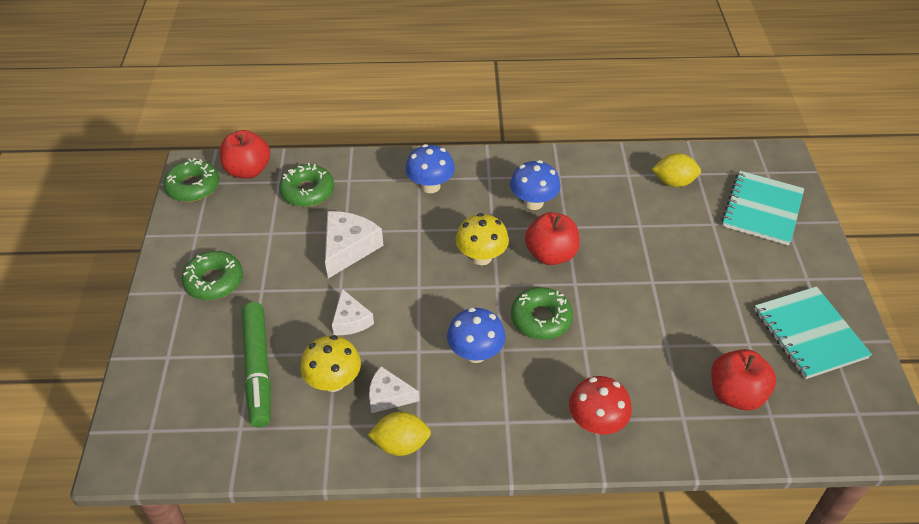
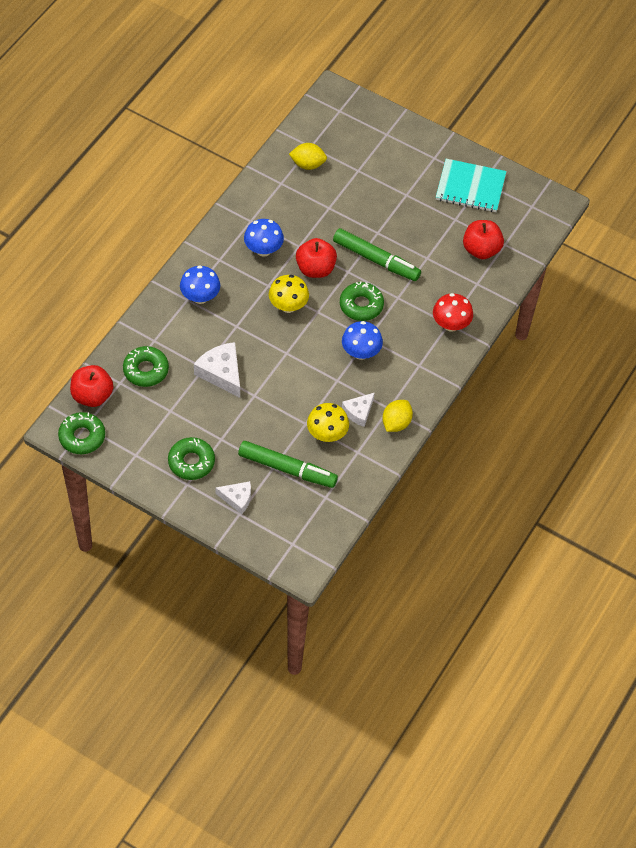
camera: 60 degrees left, 10 degrees up
(351, 320) = (286, 402): white cheese -> white cheese (237, 499)
(615, 300) = (376, 260): none -> green marker
(673, 182) = (308, 164): yellow lemon -> yellow lemon turned 60 degrees clockwise
(762, 209) = (367, 137): turquoise notebook -> none

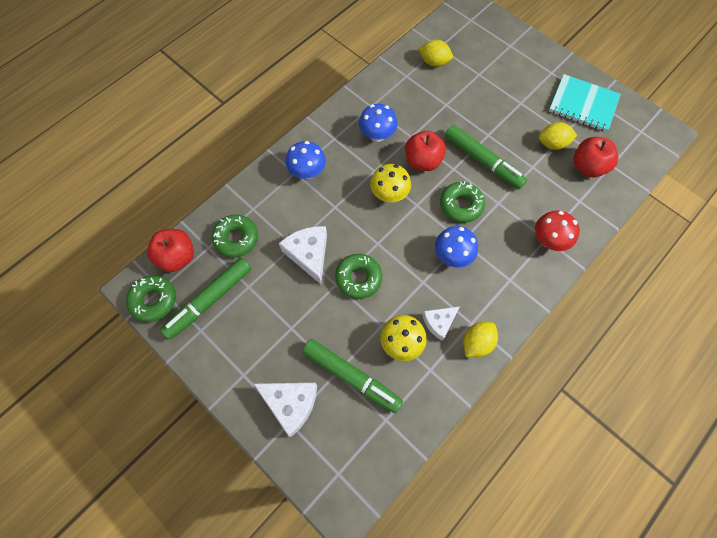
camera: 15 degrees right, 10 degrees up
(136, 428) = (209, 300): none -> green marker
(191, 462) = (254, 350): green donut -> green donut (358, 278)
(237, 499) = (291, 403): white cheese -> white cheese, size x1.58
(443, 232) = (552, 144): none -> yellow lemon

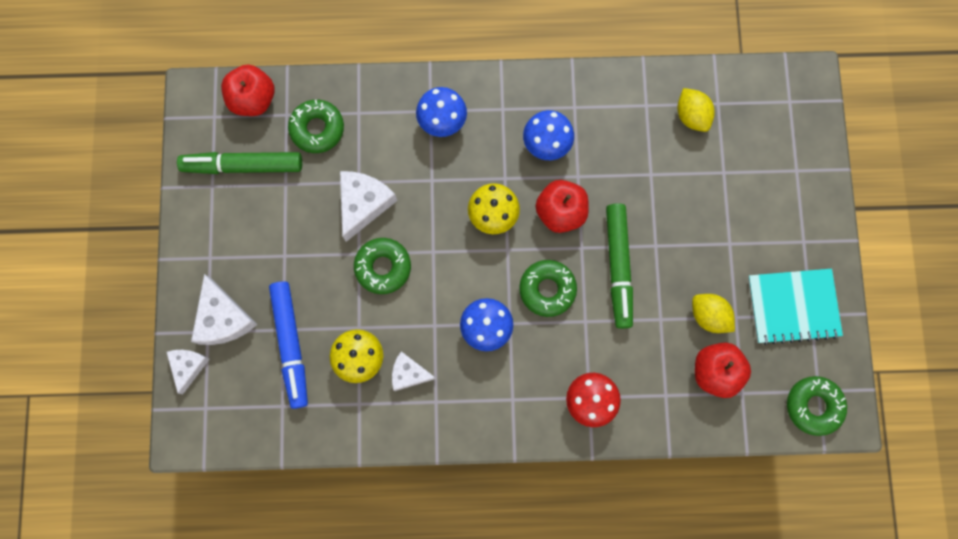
camera: 45 degrees right, 10 degrees up
(154, 300) = (200, 122): green donut -> green donut (813, 406)
(299, 458) = (188, 367): none -> white cheese
(351, 377) = (291, 345): green marker -> blue marker
(476, 342) = (421, 422): yellow lemon -> none
(583, 104) = (793, 306): turquoise notebook -> turquoise notebook turned 75 degrees counterclockwise

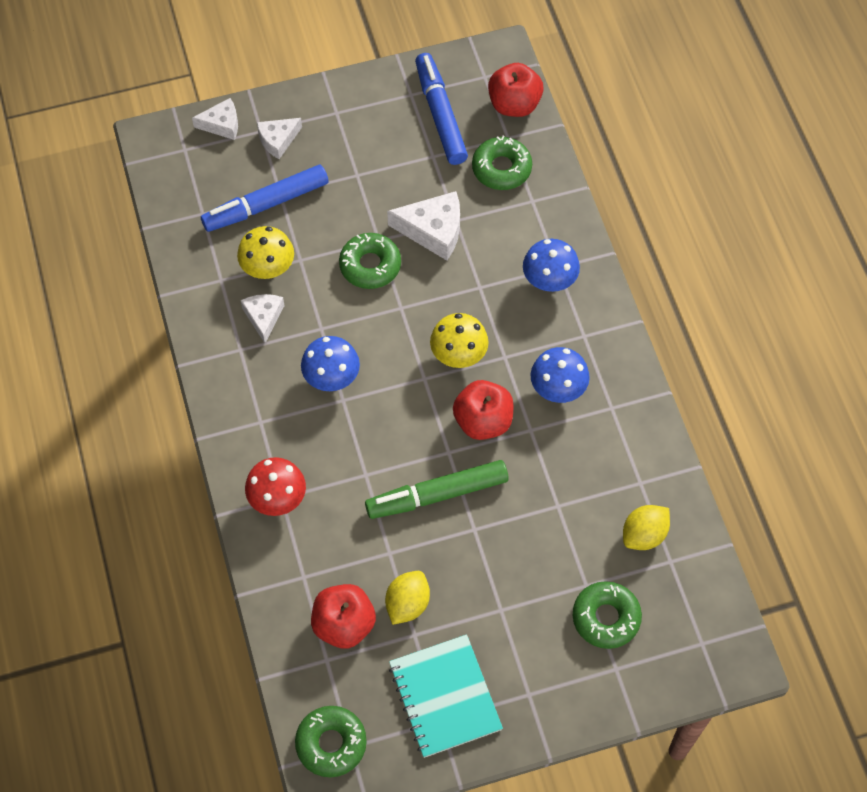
camera: 75 degrees right, 15 degrees down
(223, 318) = (278, 140): white cheese -> white cheese, size x0.63
(243, 166) = (440, 114): green marker -> blue marker
(547, 289) = (391, 428): green donut -> green donut (606, 618)

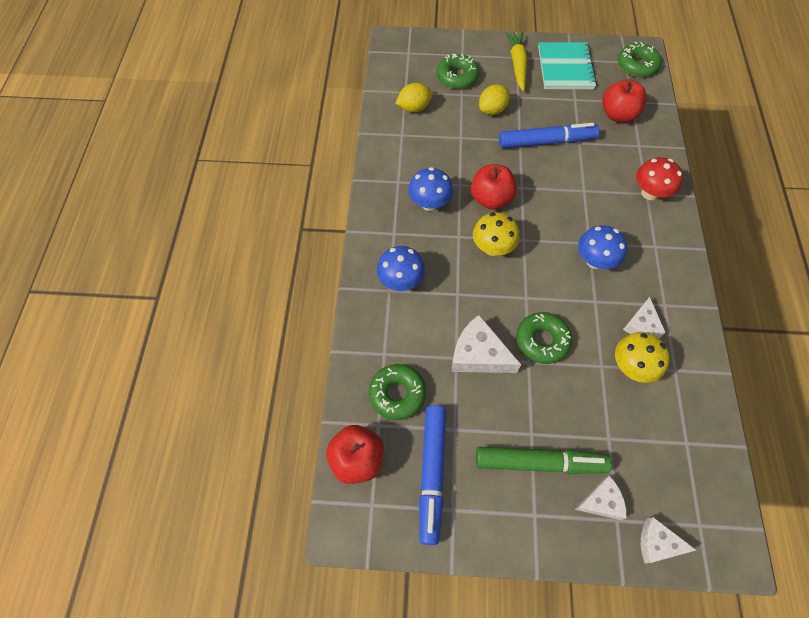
camera: 160 degrees left, 0 degrees up
(266, 204) = (624, 431): blue marker -> blue marker (546, 142)
(407, 604) = (575, 114): yellow lemon -> yellow lemon (492, 110)
(437, 494) = (538, 165): green marker -> green marker (539, 462)
(522, 677) = (517, 64): none -> yellow carrot

